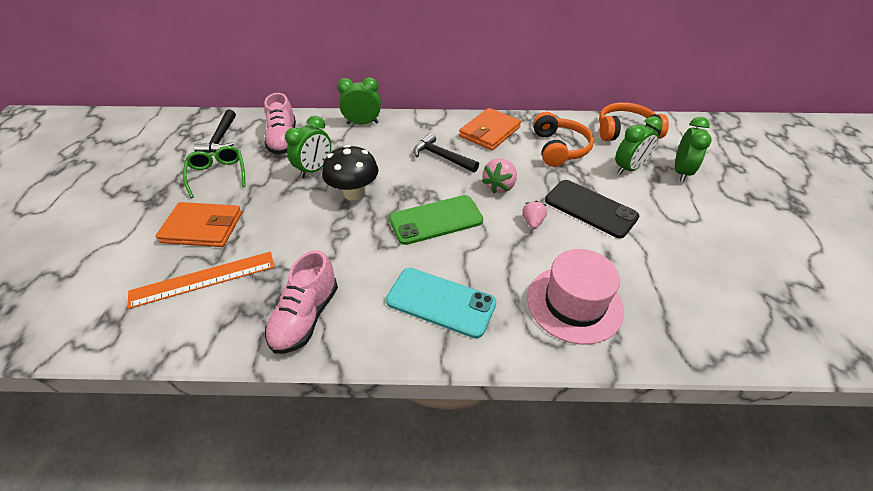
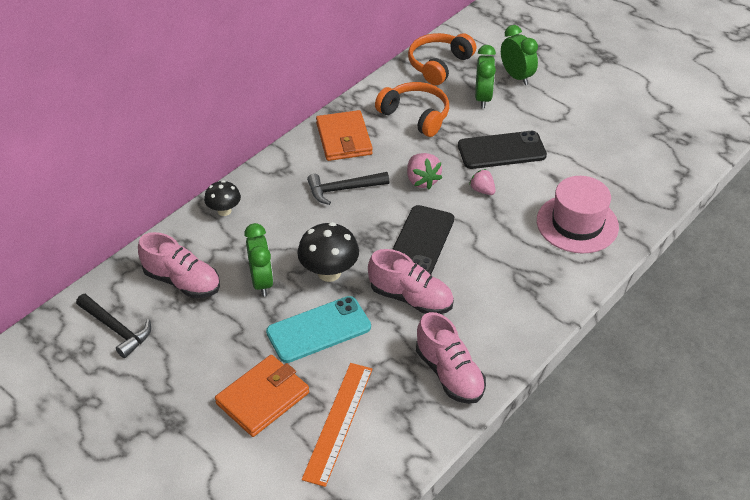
camera: 50 degrees left, 0 degrees up
(217, 174) = (185, 356): green glasses -> none
(362, 123) = (224, 211): green clock -> black mushroom
(370, 247) = (411, 298): none -> pink shoe
(436, 220) = (421, 241): green phone -> black phone
(441, 302) = (509, 290): turquoise phone -> turquoise phone (318, 329)

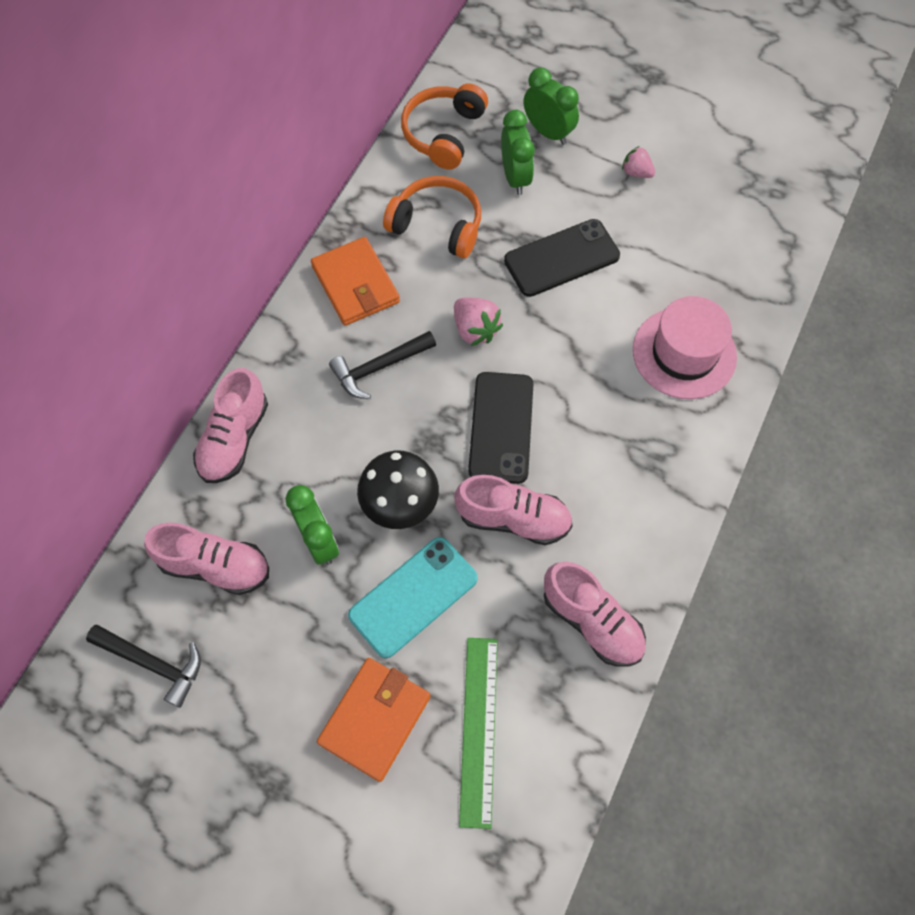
camera: 15 degrees left, 20 degrees up
(224, 211) = (234, 439): black mushroom -> pink shoe
(338, 422) = (478, 729): orange ruler -> green ruler
(482, 190) = (555, 328): pink strawberry -> pink strawberry (636, 172)

